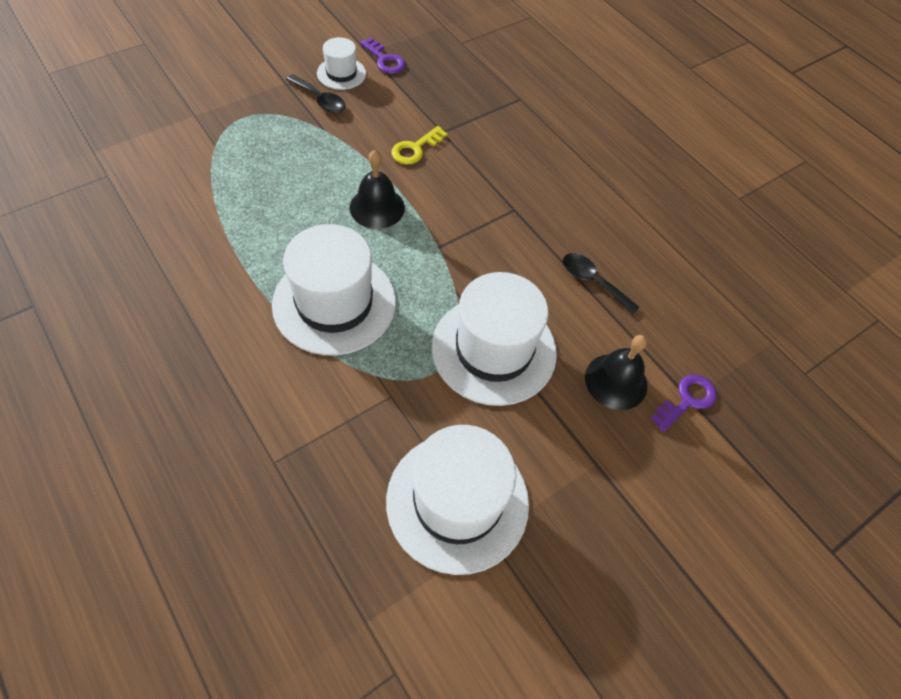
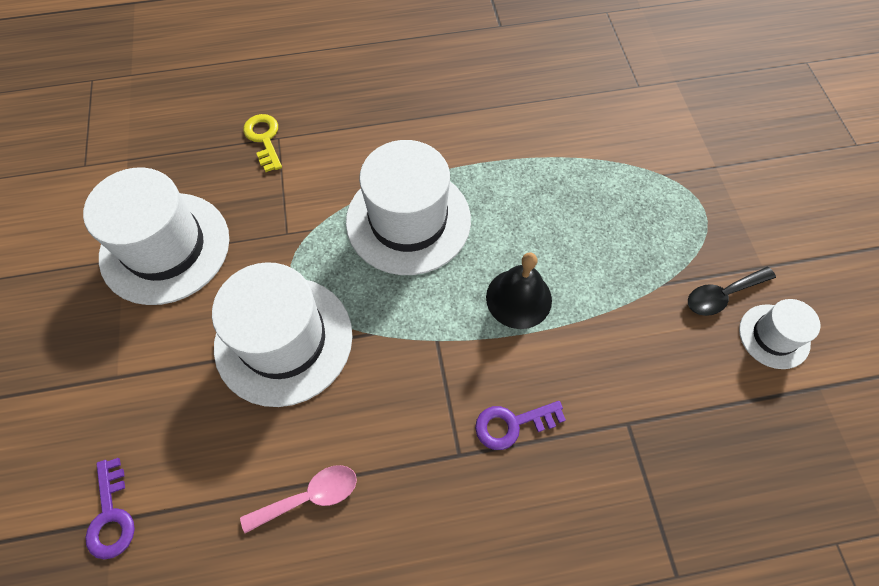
camera: 120 degrees right, 5 degrees up
(385, 60) = (799, 404): purple key -> purple key (512, 424)
(415, 149) = (603, 375): yellow key -> yellow key (264, 139)
(593, 282) = (309, 497): black spoon -> pink spoon
(616, 381) = (179, 447): black bell -> none

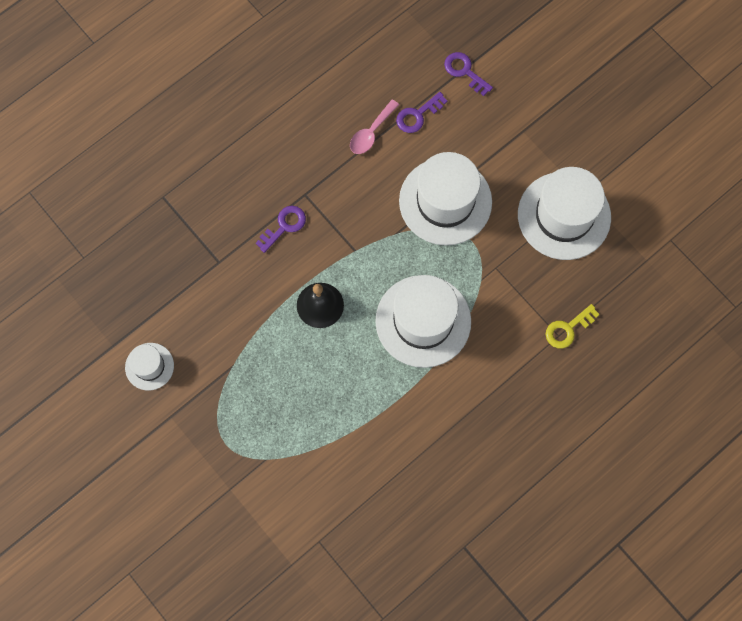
camera: 150 degrees right, 10 degrees up
(228, 484) = (417, 115): none -> purple key
(264, 139) = (567, 329): yellow key -> yellow key turned 105 degrees clockwise
(722, 295) = (191, 379): black spoon -> none

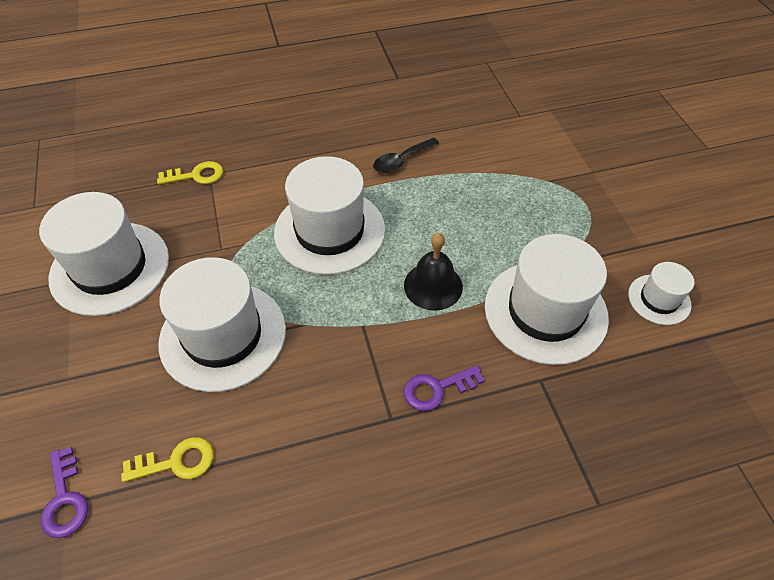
camera: 155 degrees left, 20 degrees down
(230, 318) = (545, 311): none -> white hat
(371, 132) = (254, 466): pink spoon -> none
(403, 426) = (401, 160): none -> black spoon
(417, 115) = (177, 462): purple key -> yellow key

